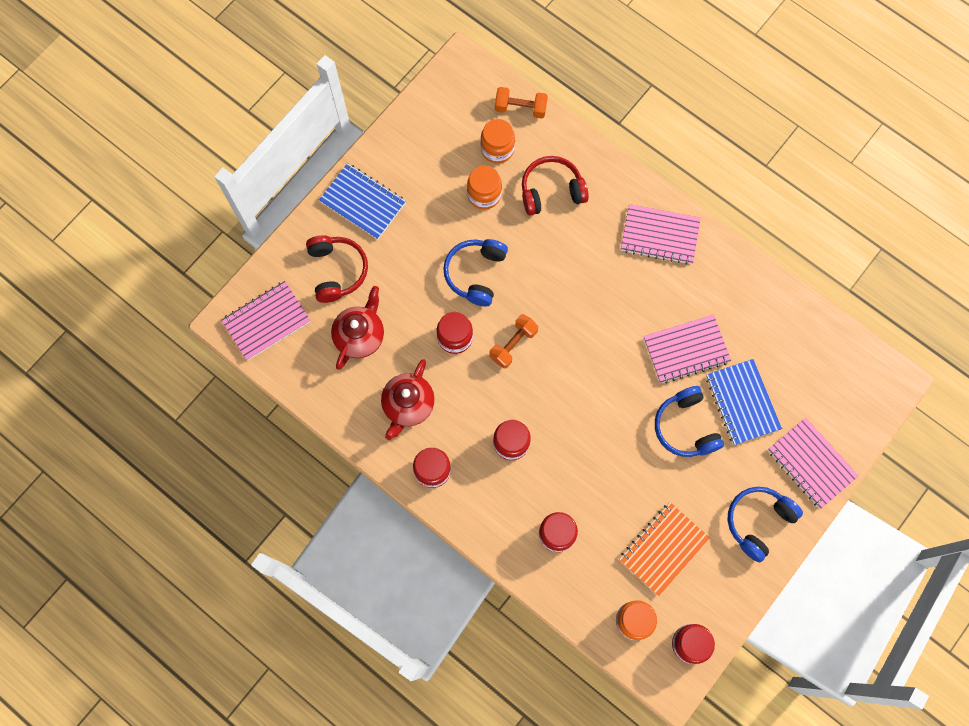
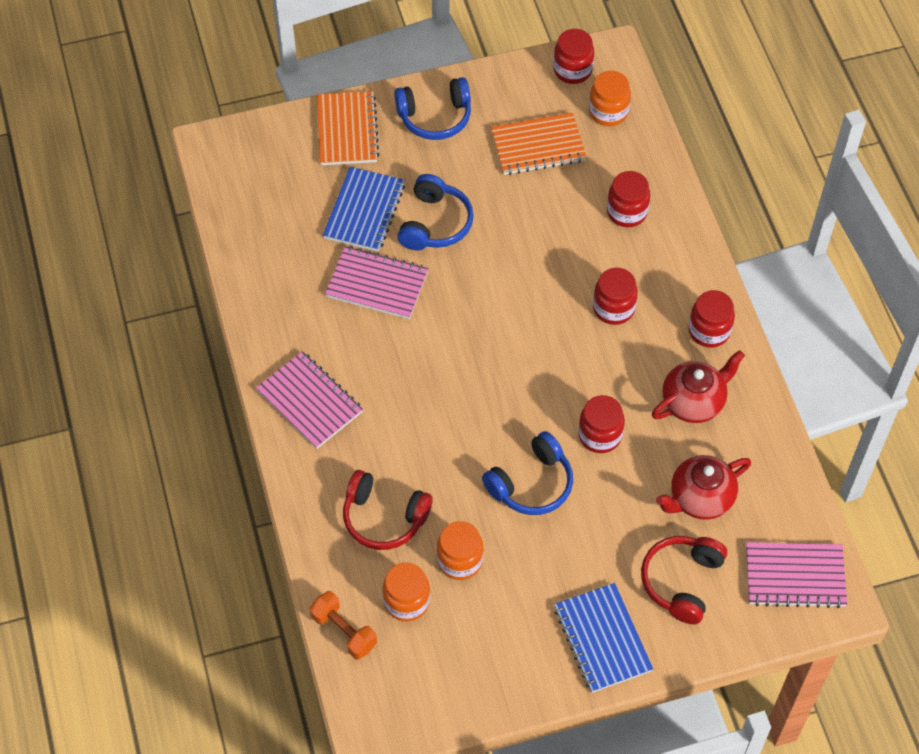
camera: 145 degrees left, 15 degrees down
(513, 344) = (544, 392): orange dumbbell -> none
(811, 463) = (347, 130): pink notebook -> orange notebook

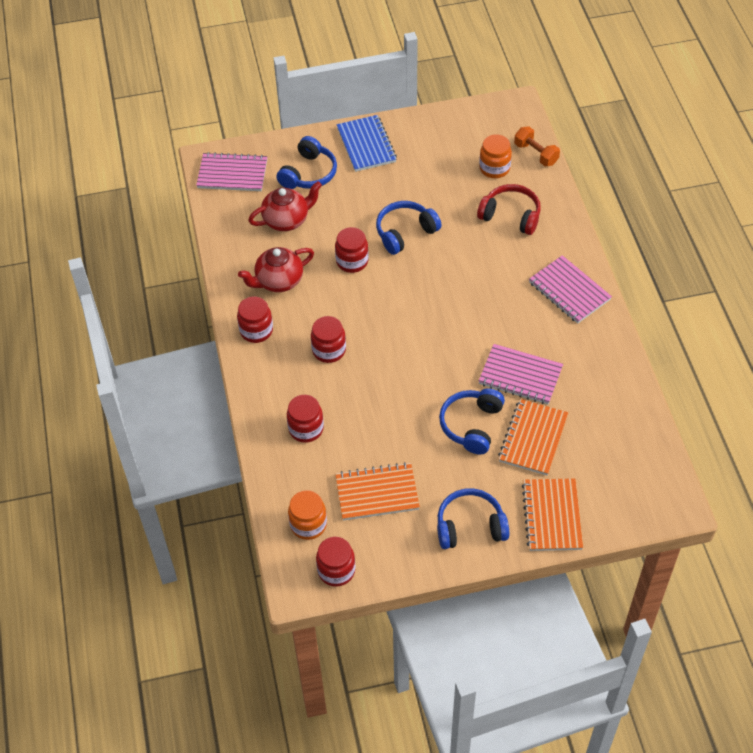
camera: 175 degrees left, 5 degrees down
(364, 211) = (533, 438): blue notebook -> orange notebook
(460, 560) = (458, 189): orange jar -> none
(681, 581) = (309, 173): red headphones -> blue headphones

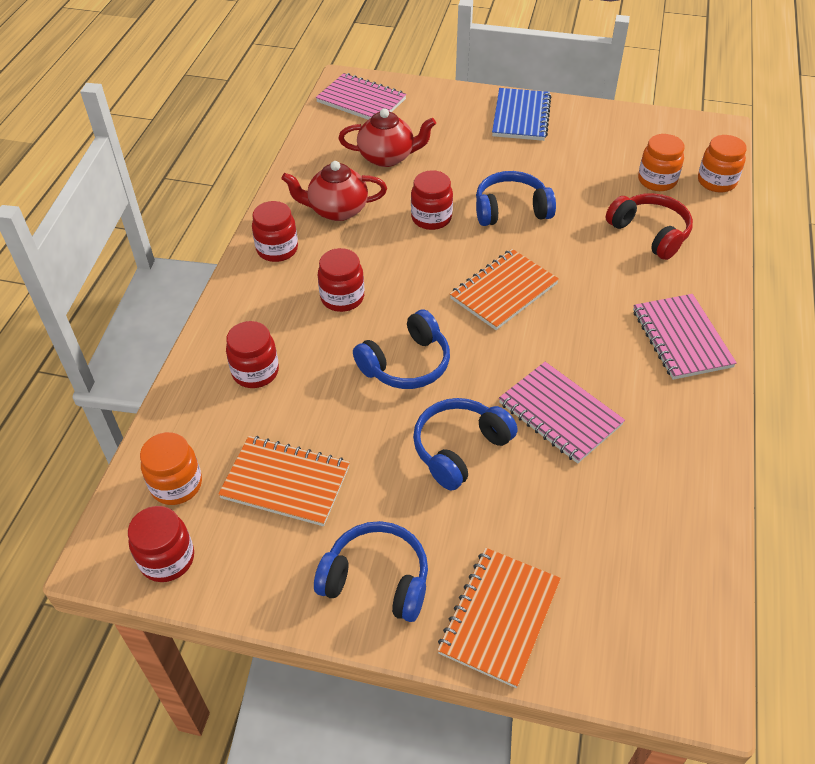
camera: 25 degrees right, 5 degrees down
(309, 173) = (441, 123): blue headphones -> blue headphones (406, 364)
(533, 438) = (532, 499): orange notebook -> orange notebook (504, 291)
(536, 154) = (716, 182): orange dumbbell -> orange jar

